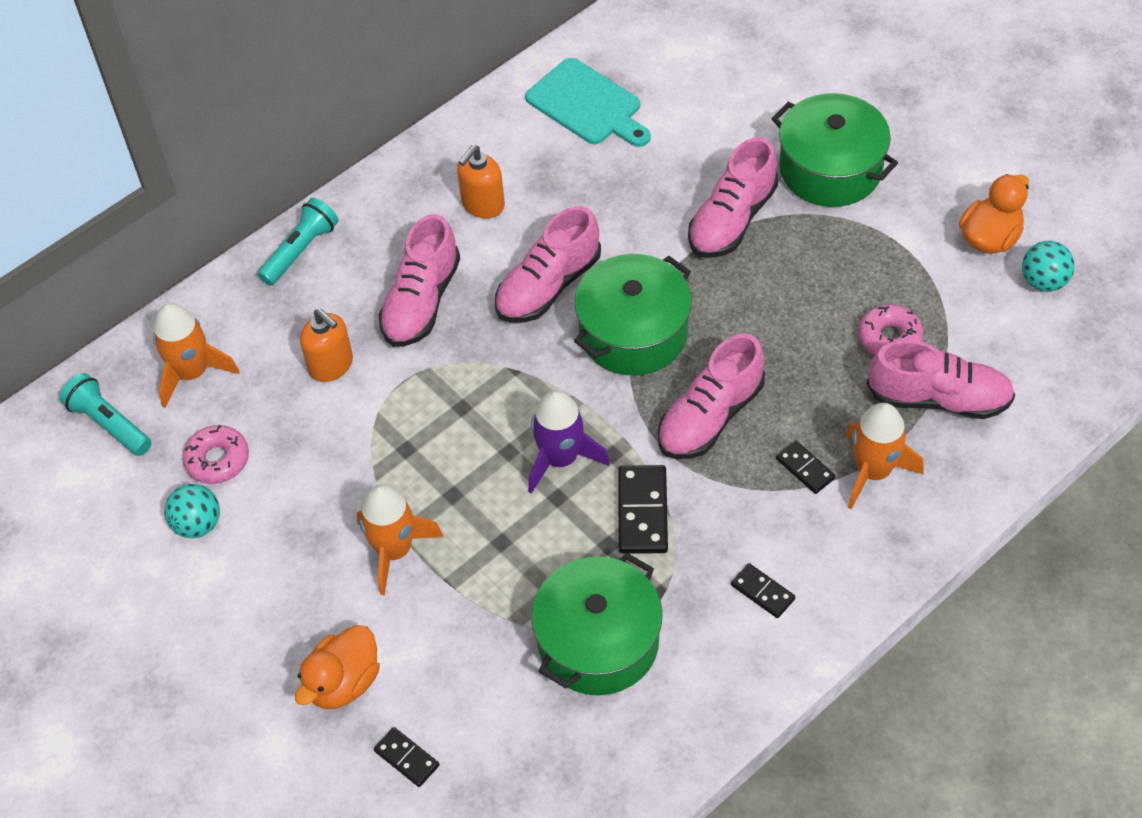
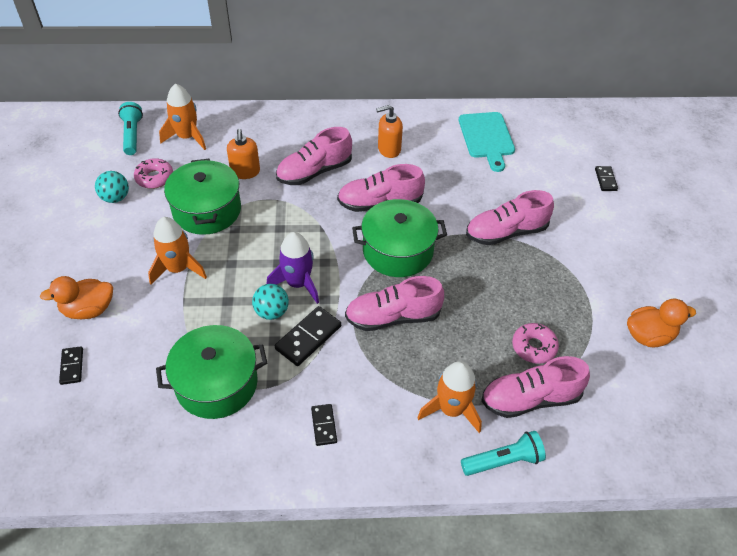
camera: 35 degrees right, 5 degrees down
(300, 250) = (287, 118): turquoise flashlight -> turquoise flashlight (503, 461)
(805, 469) = (415, 379): black domino -> black domino (605, 179)
(830, 169) = (586, 242): green pot -> green pot (207, 210)
(938, 398) = (530, 399): pink shoe -> pink shoe turned 120 degrees clockwise
(1043, 281) = (660, 381): turquoise ball -> turquoise ball (271, 312)

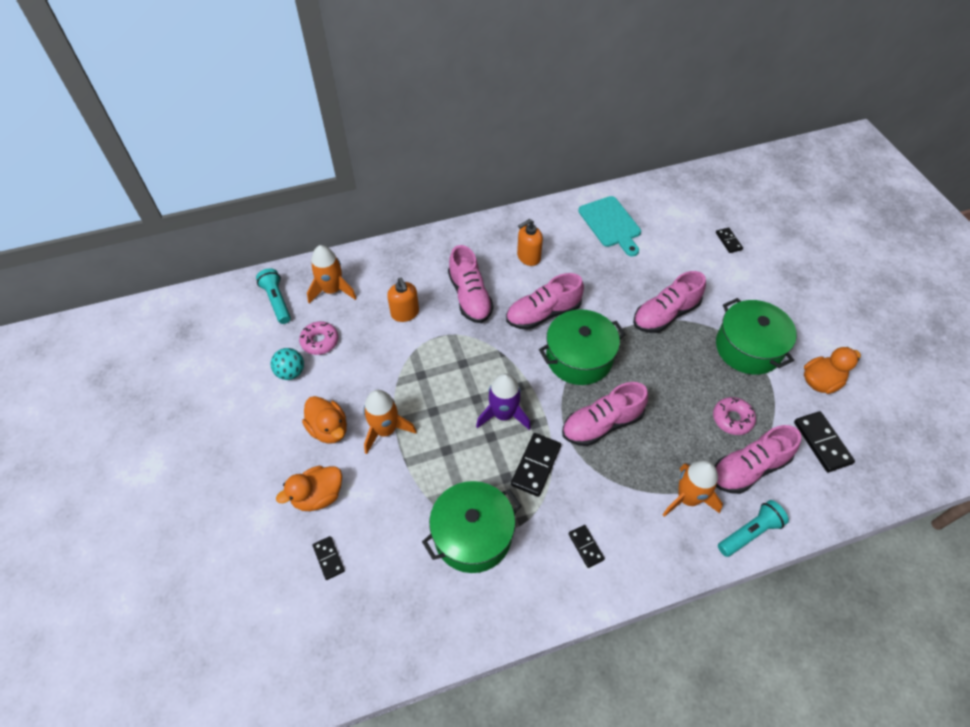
camera: 15 degrees left, 5 degrees up
(126, 255) = (329, 429): none -> orange duck
(207, 210) = (386, 362): green pot -> green pot (748, 348)
(271, 312) = (492, 449): turquoise ball -> none
(314, 172) = (470, 297): pink shoe -> pink shoe turned 60 degrees counterclockwise
(624, 395) = (822, 443): none -> black domino

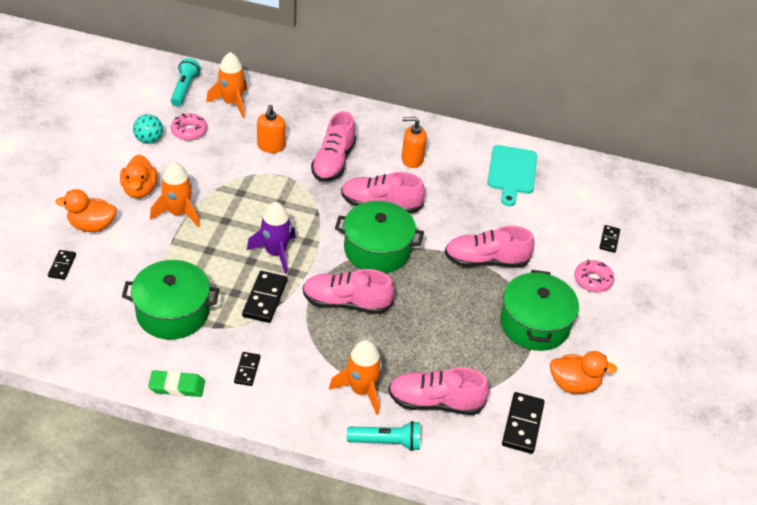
camera: 30 degrees right, 10 degrees down
(536, 465) = (265, 299): black domino -> black domino turned 45 degrees counterclockwise
(545, 608) = (177, 386): none -> green eraser
(732, 419) = (461, 362): pink donut -> pink donut (592, 280)

